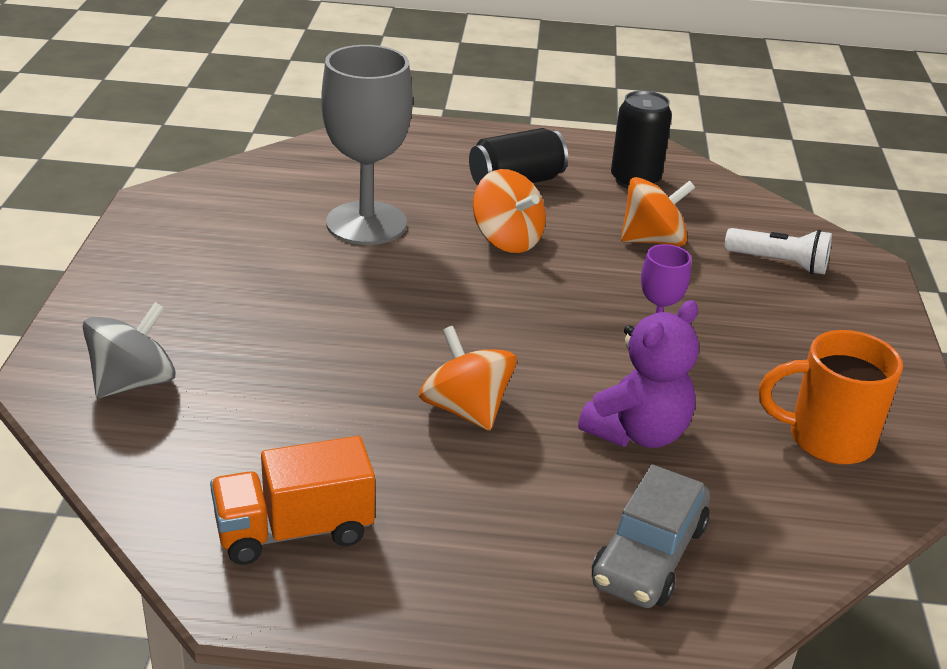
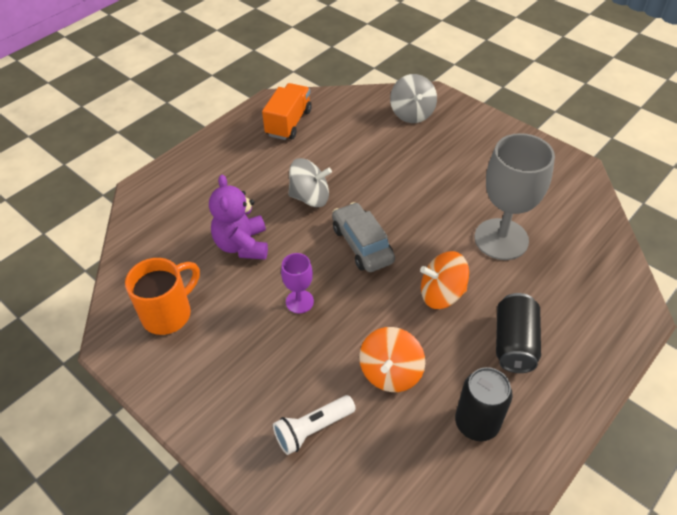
camera: 130 degrees right, 15 degrees up
(466, 409) = (310, 197): orange spinning top -> grey spinning top
(649, 555) = (182, 204): grey car -> grey car (362, 244)

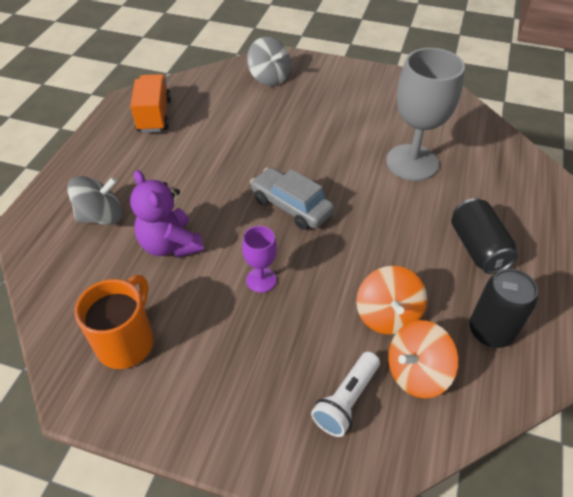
camera: 25 degrees left, 0 degrees up
(310, 197) = (215, 178): grey spinning top -> grey spinning top (101, 216)
(441, 294) = (390, 227): orange spinning top -> orange spinning top (416, 372)

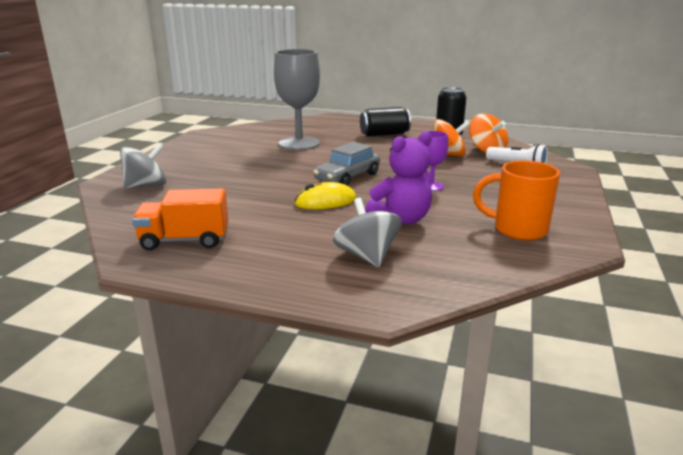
camera: 90 degrees left, 25 degrees down
(222, 189) = (325, 201): none -> yellow mouse

